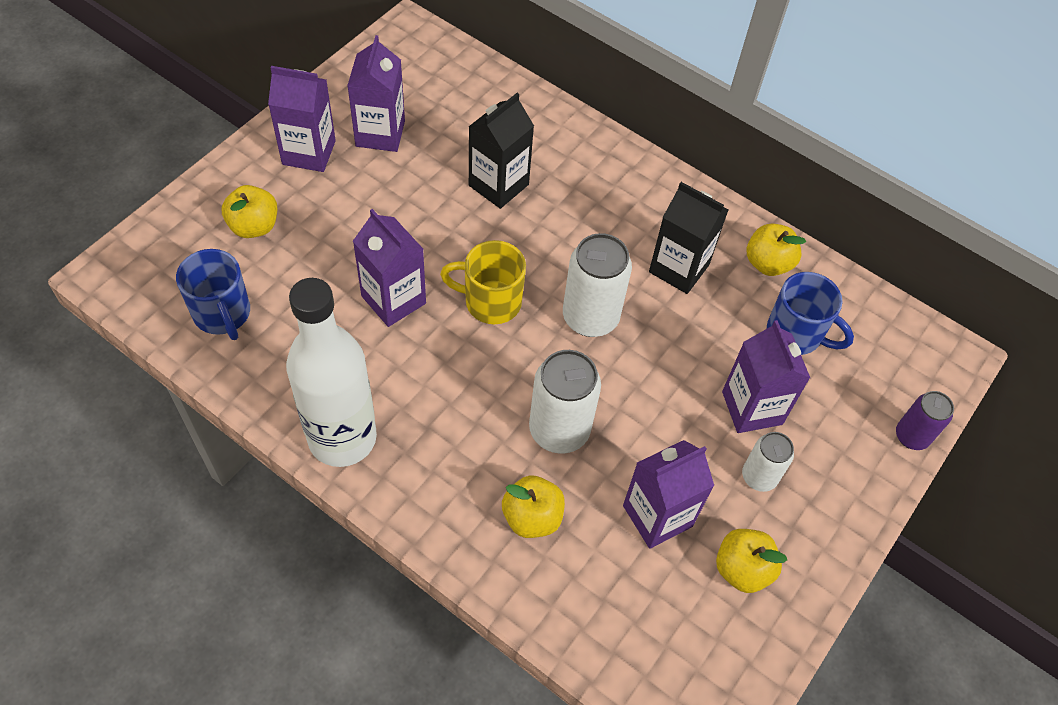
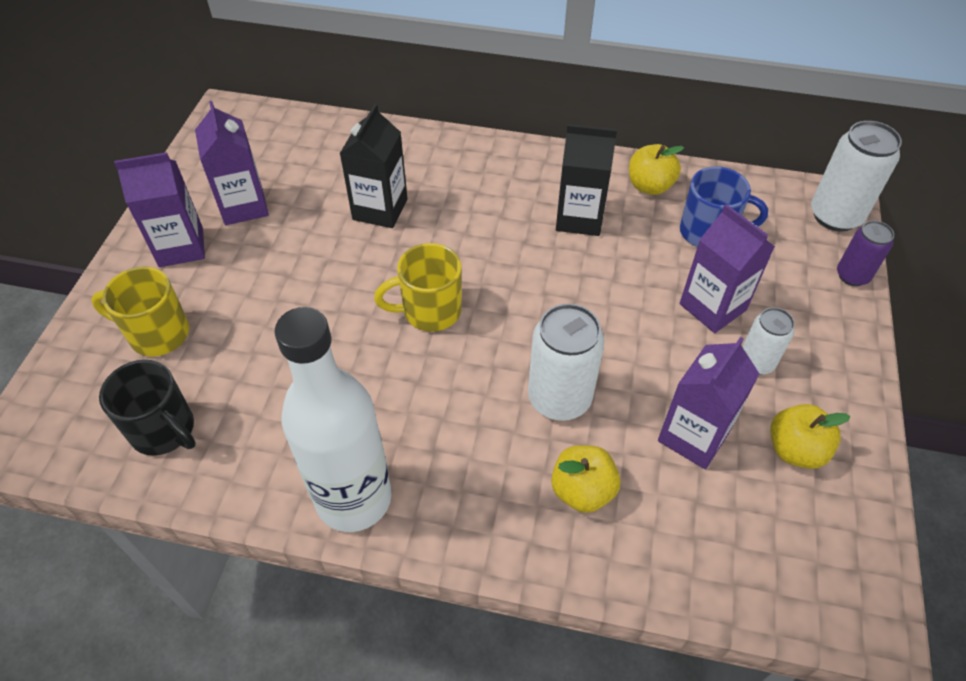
camera: 20 degrees left, 5 degrees down
(222, 314) = (164, 430): blue mug -> black mug
(254, 226) = (157, 334): yellow apple -> yellow mug
(393, 300) = (335, 346): purple carton -> none
(590, 317) = (528, 288): white can -> white can (835, 216)

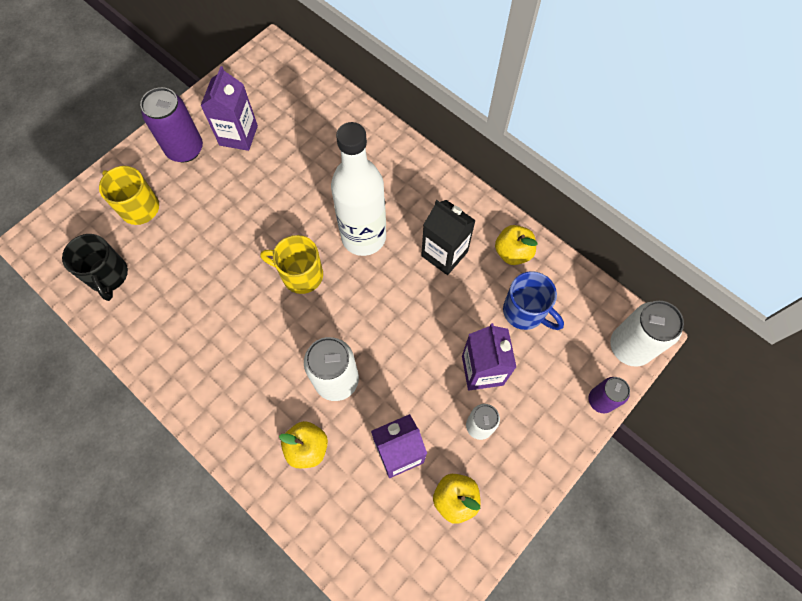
camera: 30 degrees right, 15 degrees up
(181, 247) = (185, 149): purple carton -> purple can
(354, 498) = (180, 377): white bottle -> white bottle (363, 237)
(380, 209) = (319, 180): black carton -> none

